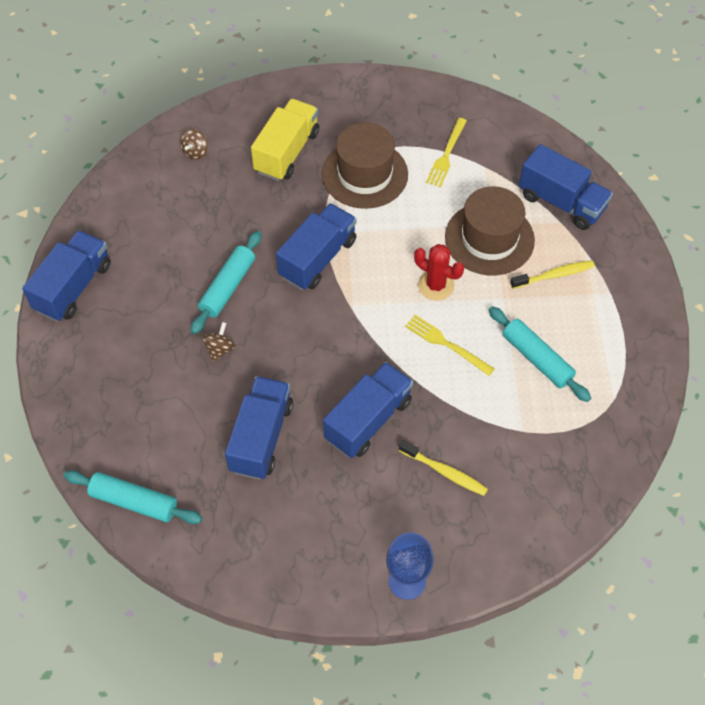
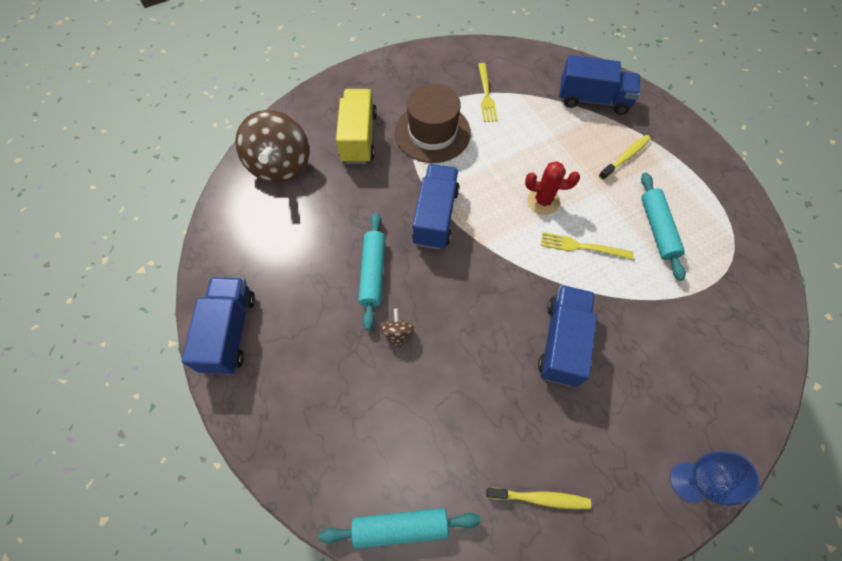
camera: 25 degrees left, 5 degrees up
(195, 152) = (280, 165): brown spinning top -> brown spinning top, size x2.46
(261, 437) = (482, 401): blue truck -> none
(445, 472) = (652, 360): yellow toothbrush -> yellow toothbrush (540, 498)
(489, 238) = (559, 147): brown hat -> none
(537, 359) = (657, 229): turquoise rolling pin -> turquoise rolling pin turned 60 degrees clockwise

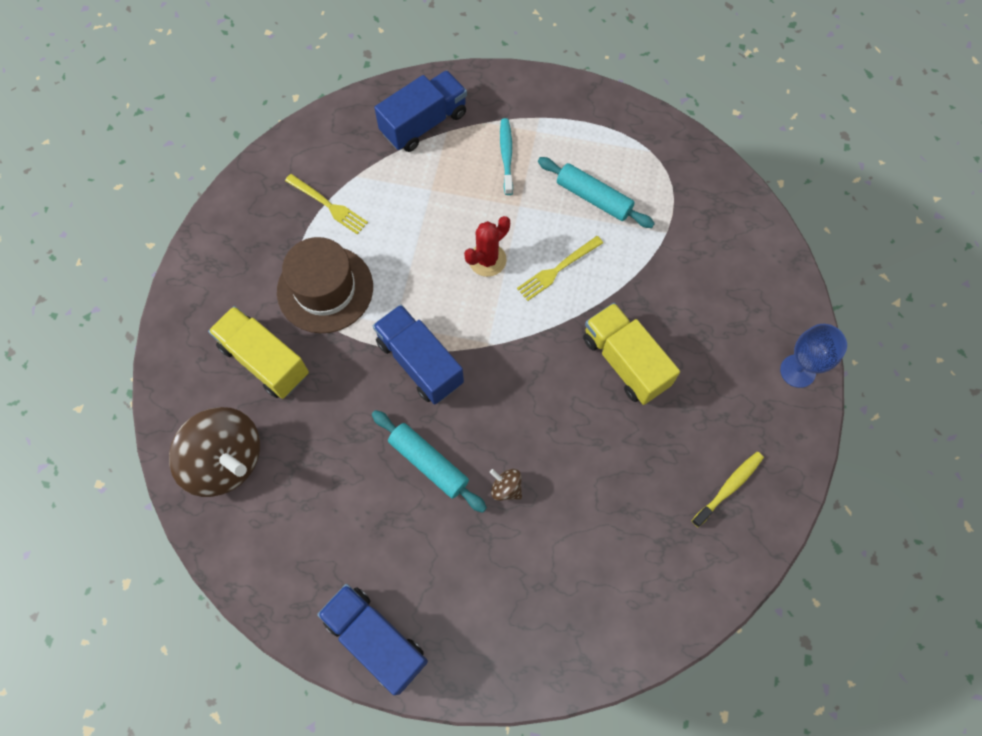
camera: 50 degrees left, 5 degrees up
(400, 527) = (669, 613): turquoise rolling pin -> none
(562, 342) = (625, 362): blue truck -> yellow truck
(625, 157) = (506, 155): yellow toothbrush -> turquoise toothbrush

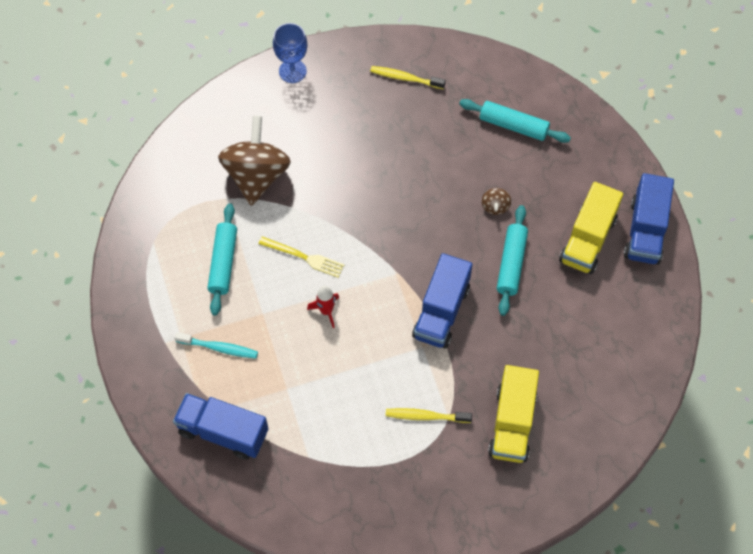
camera: 120 degrees left, 5 degrees down
(226, 461) = (602, 400): brown spinning top -> brown spinning top (256, 175)
(325, 289) = (425, 416): brown hat -> yellow toothbrush
(328, 205) = (349, 461): yellow fork -> none
(487, 260) = (326, 311): red cactus -> red rocket
(506, 155) = (219, 348): turquoise toothbrush -> turquoise toothbrush turned 135 degrees counterclockwise
(599, 574) = (513, 126): none -> turquoise rolling pin
(625, 362) = (353, 177): yellow truck -> yellow truck (587, 239)

